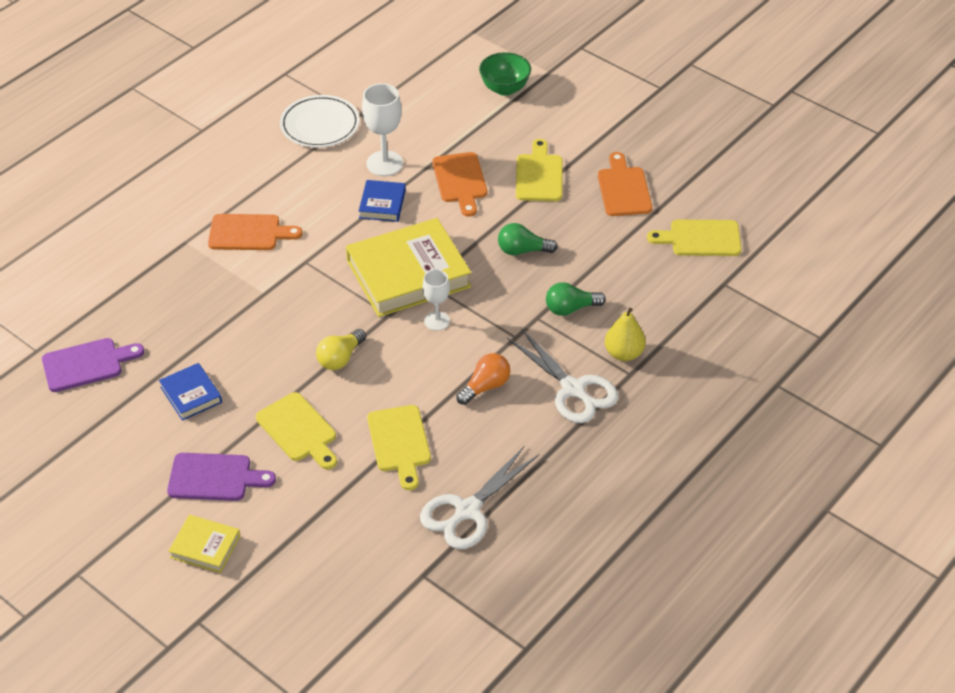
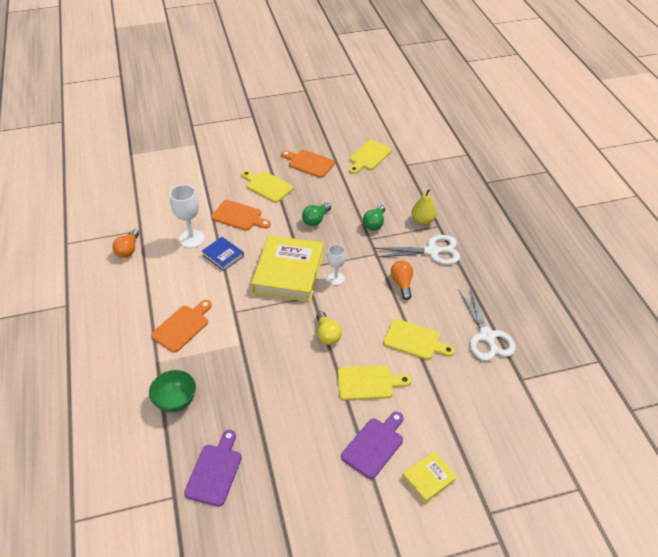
camera: 55 degrees left, 0 degrees up
(191, 395) = (294, 424): blue book -> none
(320, 125) = (128, 250): white plate -> orange light bulb
(504, 89) = (189, 165): green bowl -> green bowl (176, 401)

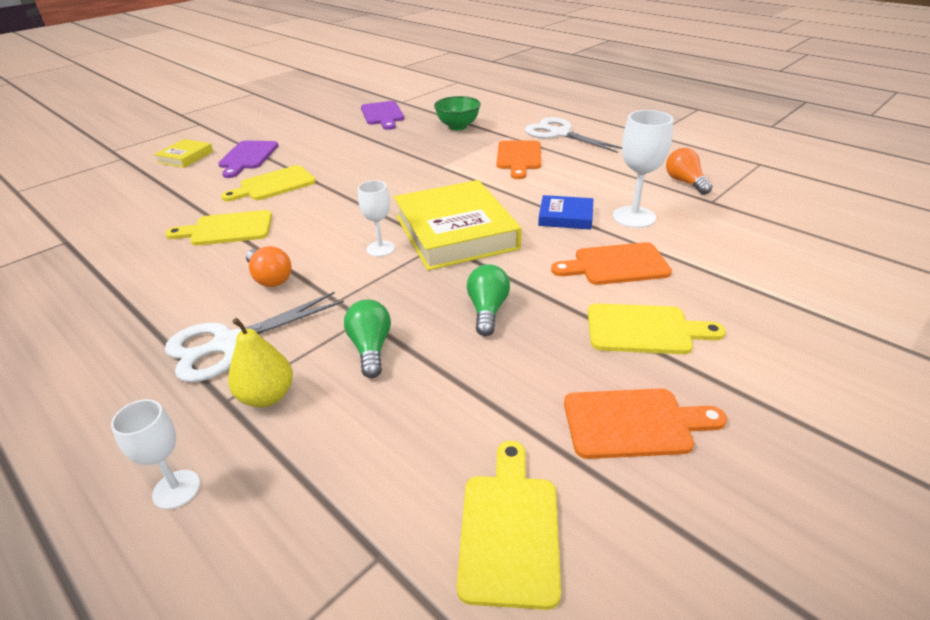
camera: 150 degrees right, 10 degrees down
(327, 334) = (349, 200): yellow light bulb -> none
(459, 202) = (176, 489): none -> white goblet
(486, 336) = (114, 265): white scissors -> white scissors (560, 134)

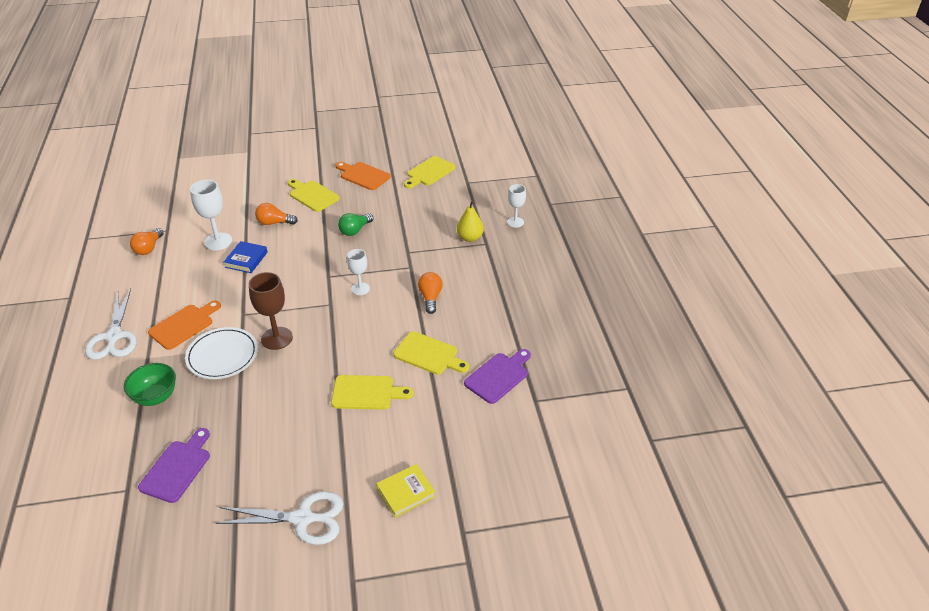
camera: 145 degrees left, 5 degrees up
(229, 344) = (471, 268): white scissors -> white scissors (302, 518)
(247, 157) = (356, 455): purple cutting board -> purple cutting board (498, 376)
(371, 348) = (417, 237): green light bulb -> none
(415, 181) = (277, 338): none -> brown goblet
(447, 157) = (222, 355): none -> white plate
(455, 232) = (311, 280): yellow book -> none
(565, 216) = (246, 260): blue book -> blue book turned 60 degrees clockwise
(616, 265) = (274, 223): orange cutting board -> orange light bulb

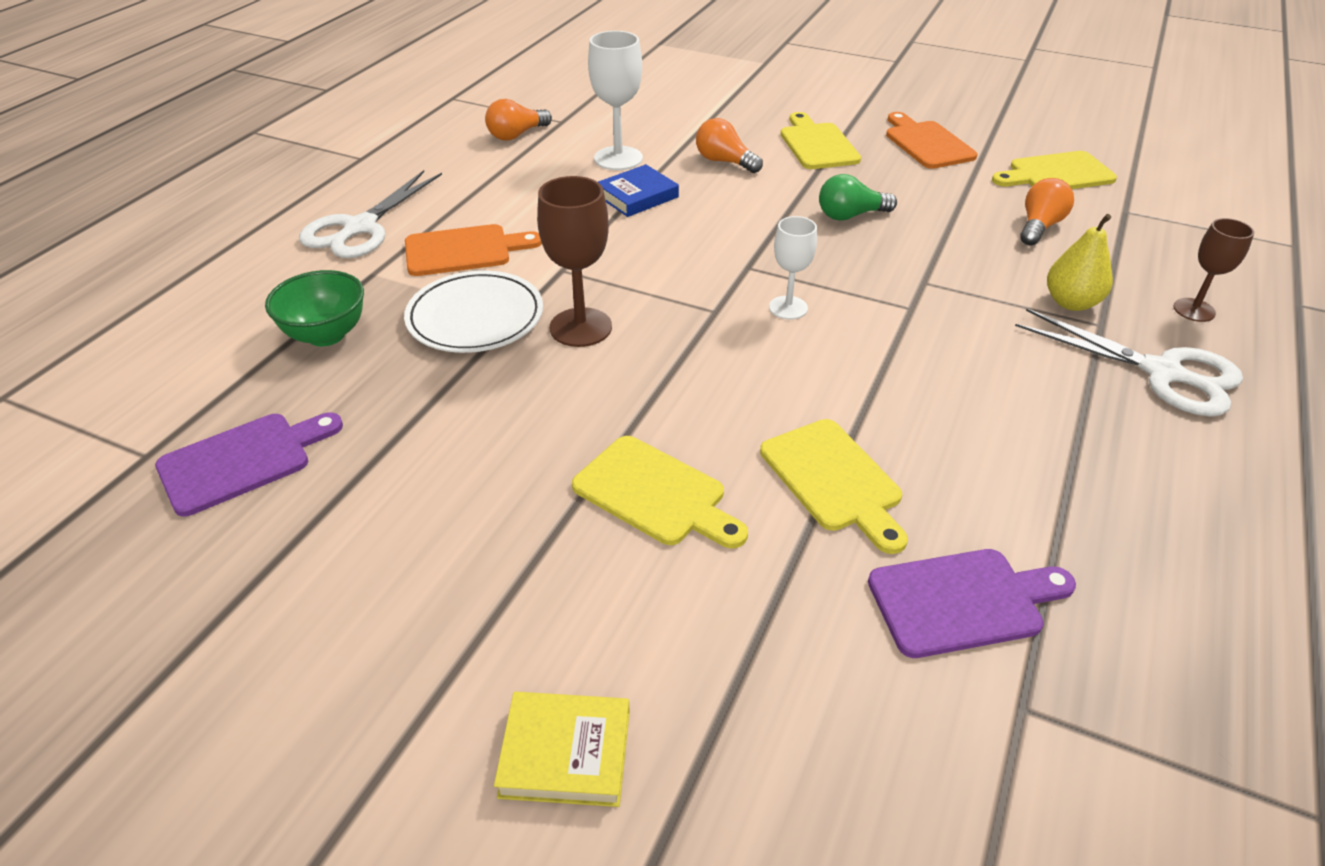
camera: 35 degrees right, 0 degrees up
(302, 518) = (332, 679): white scissors -> white scissors (1162, 373)
(430, 298) = (913, 376): orange light bulb -> orange light bulb (1039, 226)
(515, 222) = (1194, 310): white goblet -> brown goblet

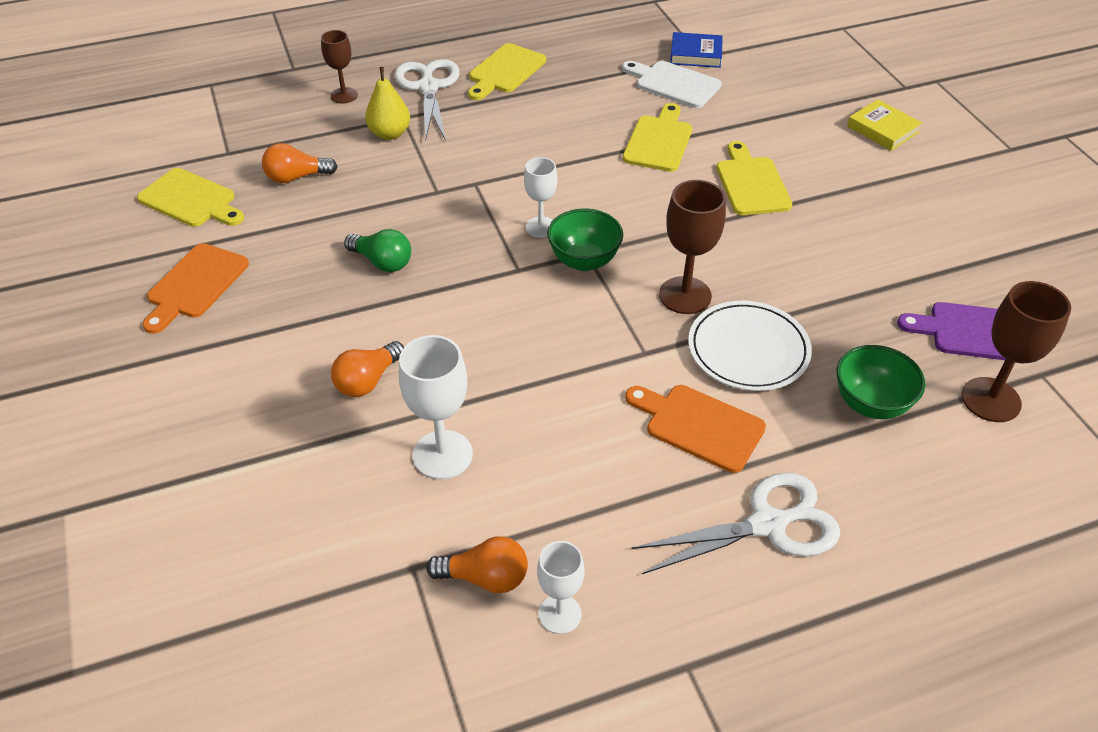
camera: 135 degrees left, 5 degrees up
(200, 400) = (991, 400): none -> brown goblet
(456, 143) = (560, 614): none -> white goblet
(637, 196) = (494, 391): blue book -> blue book (695, 54)
(706, 303) = (584, 261): none -> green bowl
(724, 162) = (368, 381): orange light bulb -> orange light bulb turned 45 degrees clockwise
(817, 144) = (266, 345): yellow cutting board -> yellow cutting board (505, 71)
(963, 601) = (674, 84): purple cutting board -> white cutting board

